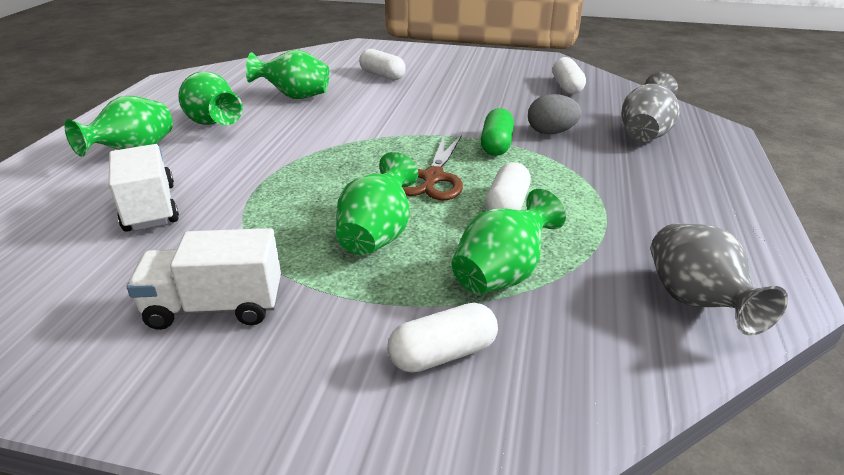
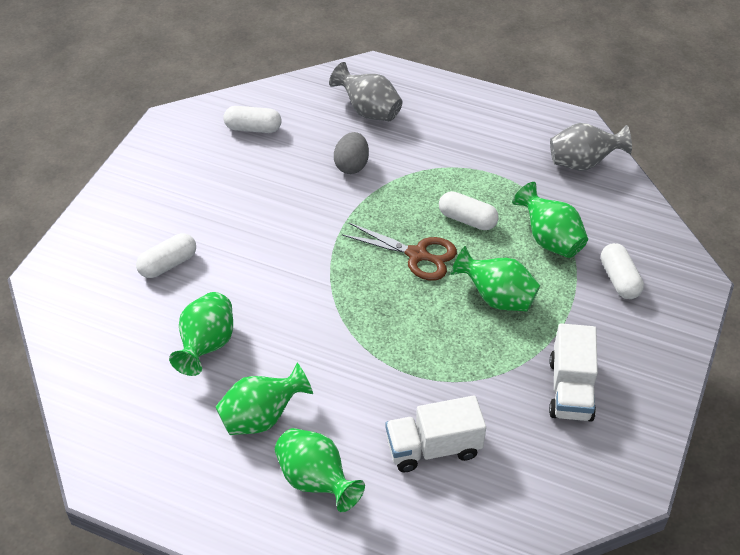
camera: 80 degrees left, 15 degrees up
(496, 145) = (367, 205): green capsule -> none

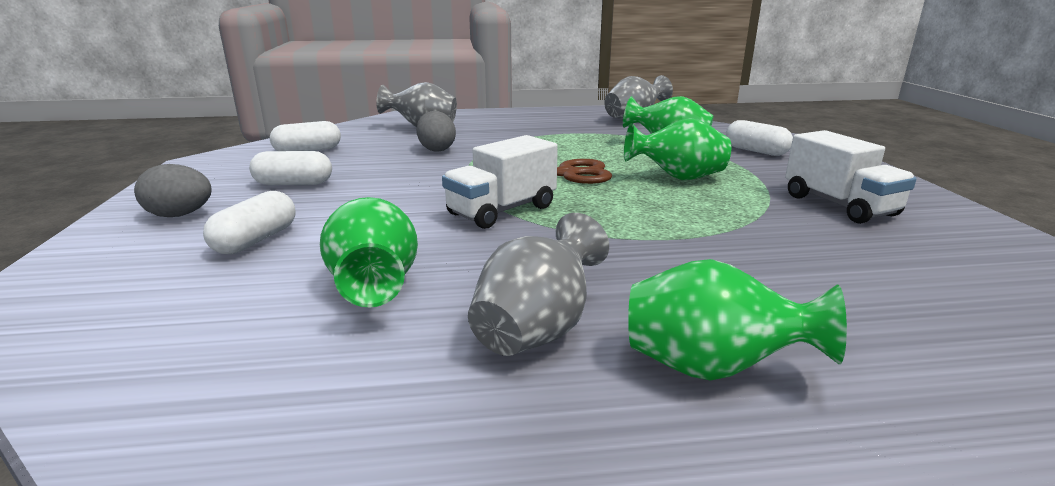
camera: 30 degrees left, 25 degrees down
(136, 211) = (180, 215): none -> grey egg
(262, 417) = (538, 330): green vase -> grey vase
(433, 448) = (799, 281): white truck -> white truck (502, 211)
(467, 219) = (584, 152): white capsule -> white capsule (294, 184)

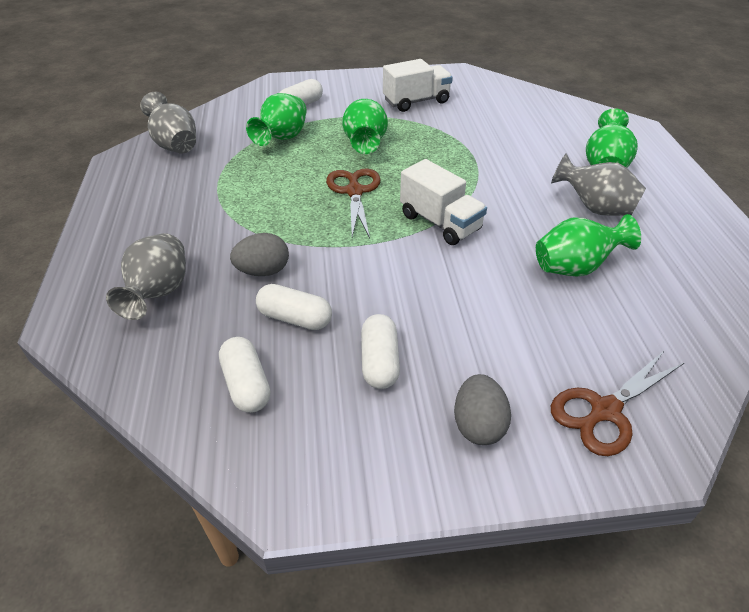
camera: 90 degrees left, 20 degrees up
(115, 275) = (605, 411): none -> brown scissors
(256, 240) = (522, 346): white capsule -> white capsule (295, 318)

